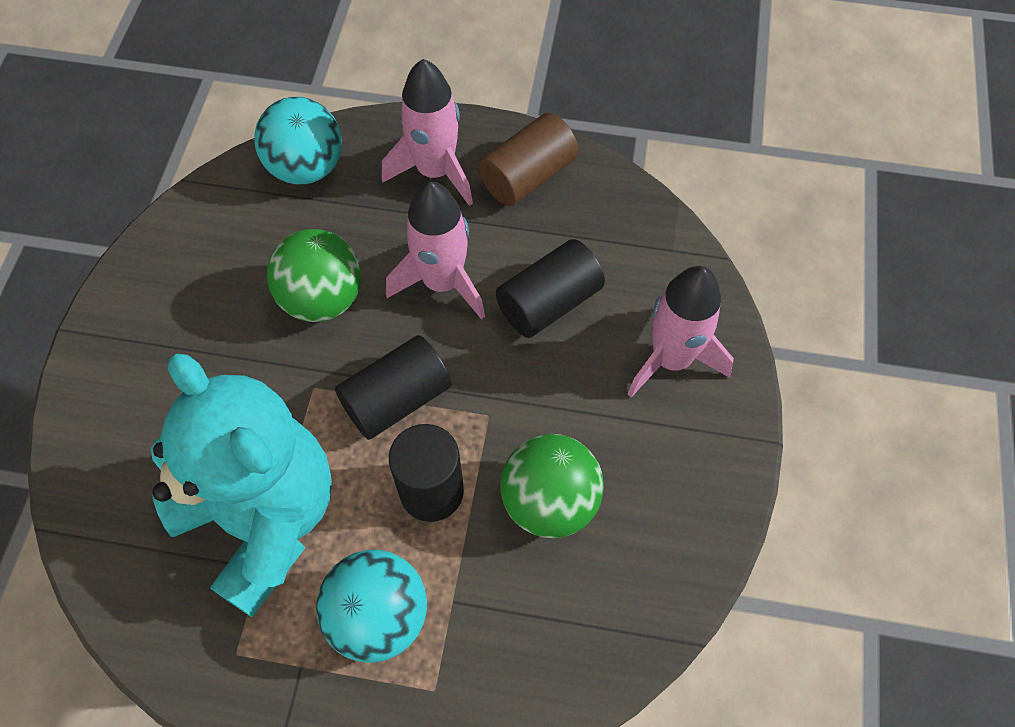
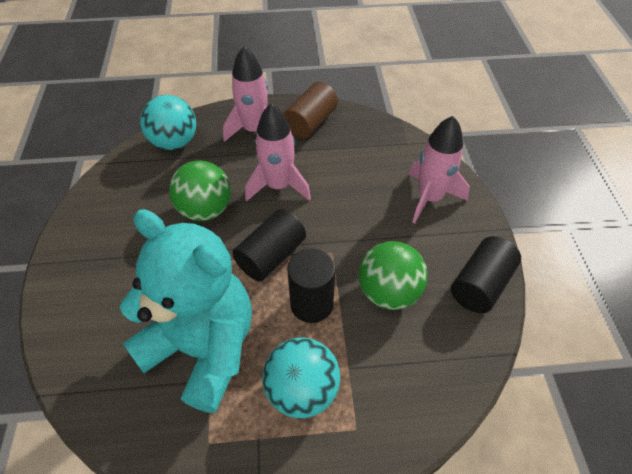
camera: 15 degrees left, 10 degrees down
(548, 303) = (346, 184): black cylinder -> black cylinder (480, 285)

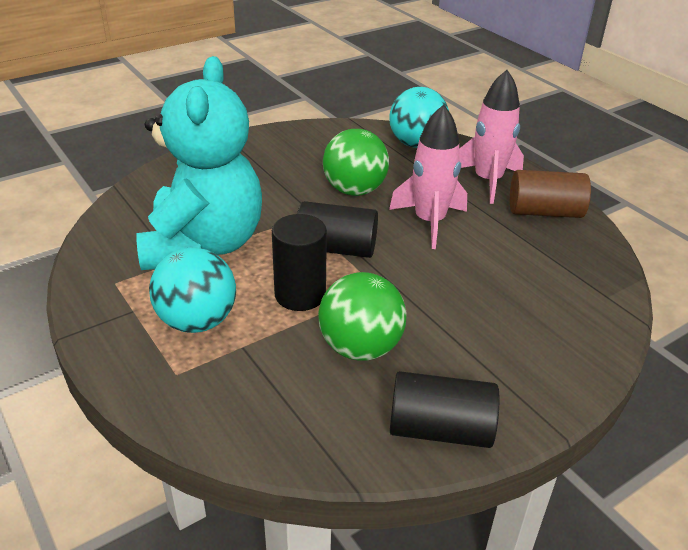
camera: 60 degrees right, 15 degrees down
(430, 198) = (536, 342): pink rocket -> none

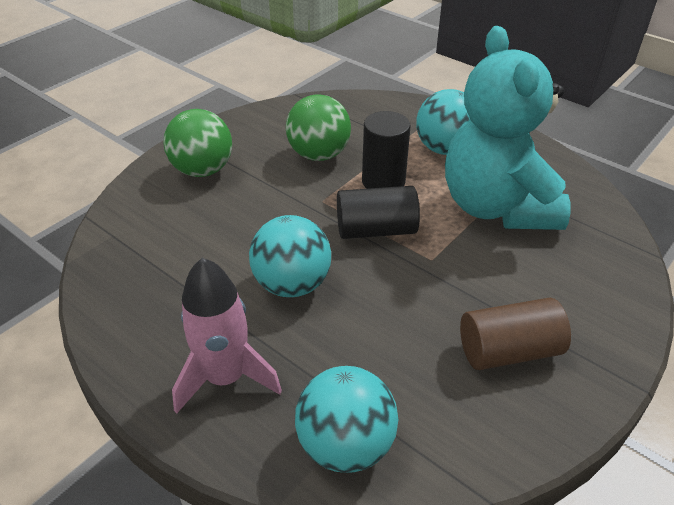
camera: 165 degrees right, 5 degrees up
(354, 190) = (394, 313): green ball -> green ball (203, 170)
(429, 222) = (292, 284): pink rocket -> turquoise ball
(440, 429) = (254, 123): black cylinder -> none
(544, 212) = (153, 334): brown cylinder -> brown cylinder (508, 351)

